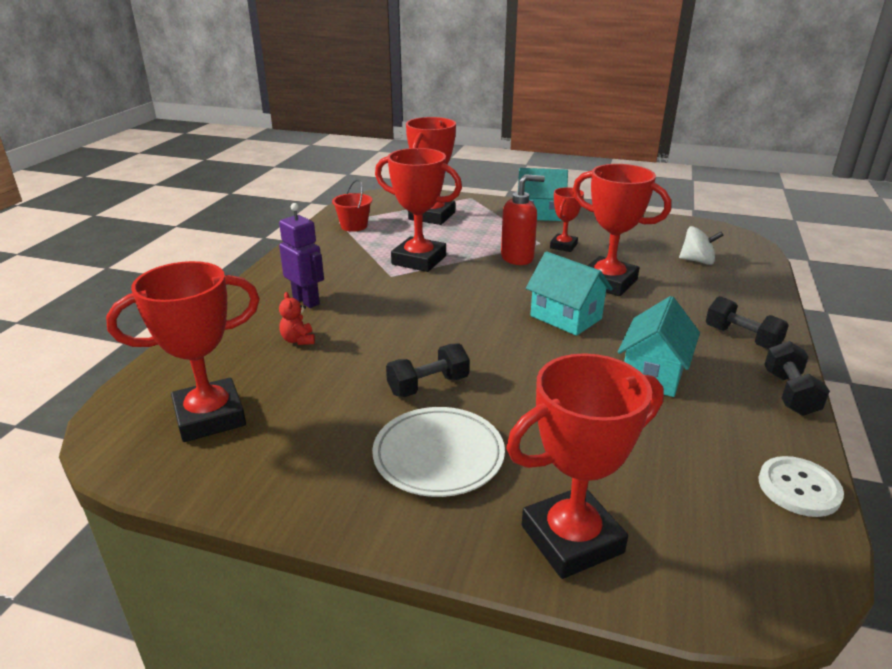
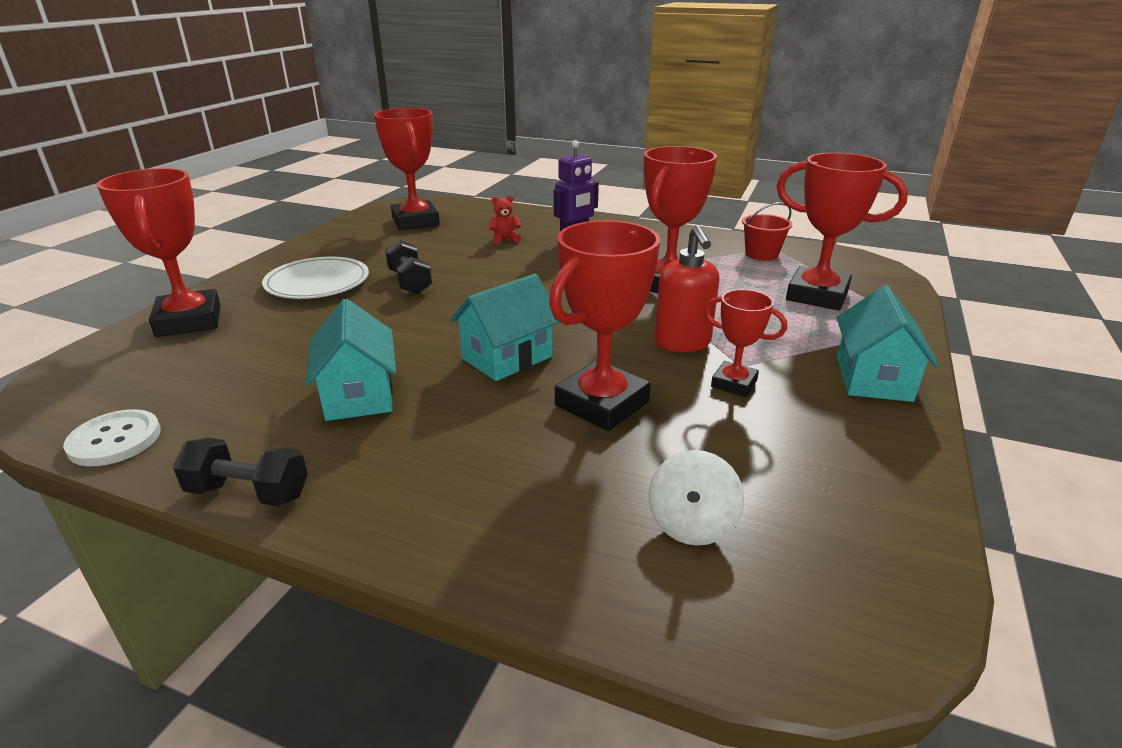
camera: 95 degrees right, 0 degrees up
(653, 373) = (359, 395): turquoise house -> turquoise house turned 45 degrees clockwise
(741, 338) = (399, 492): black dumbbell -> none

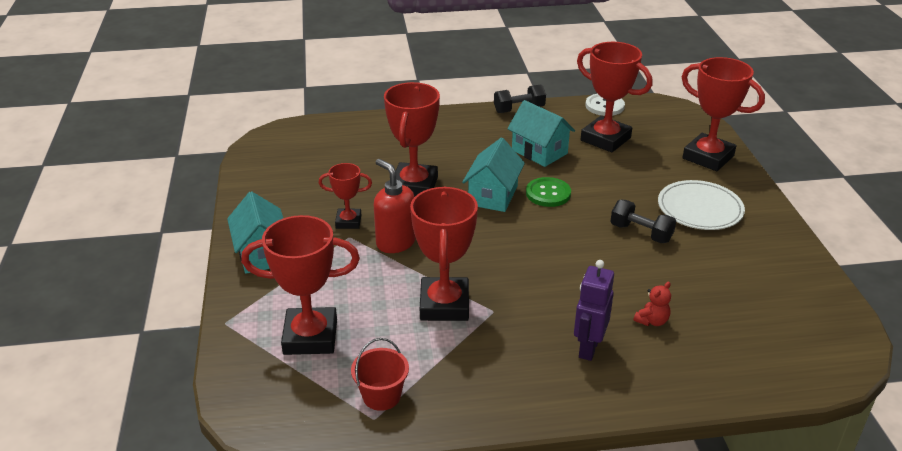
camera: 150 degrees right, 5 degrees up
(415, 221) = (778, 318): red trophy -> red trophy (605, 139)
(438, 340) = (548, 193): none -> green button
(691, 524) = (340, 150): white spinning top -> none

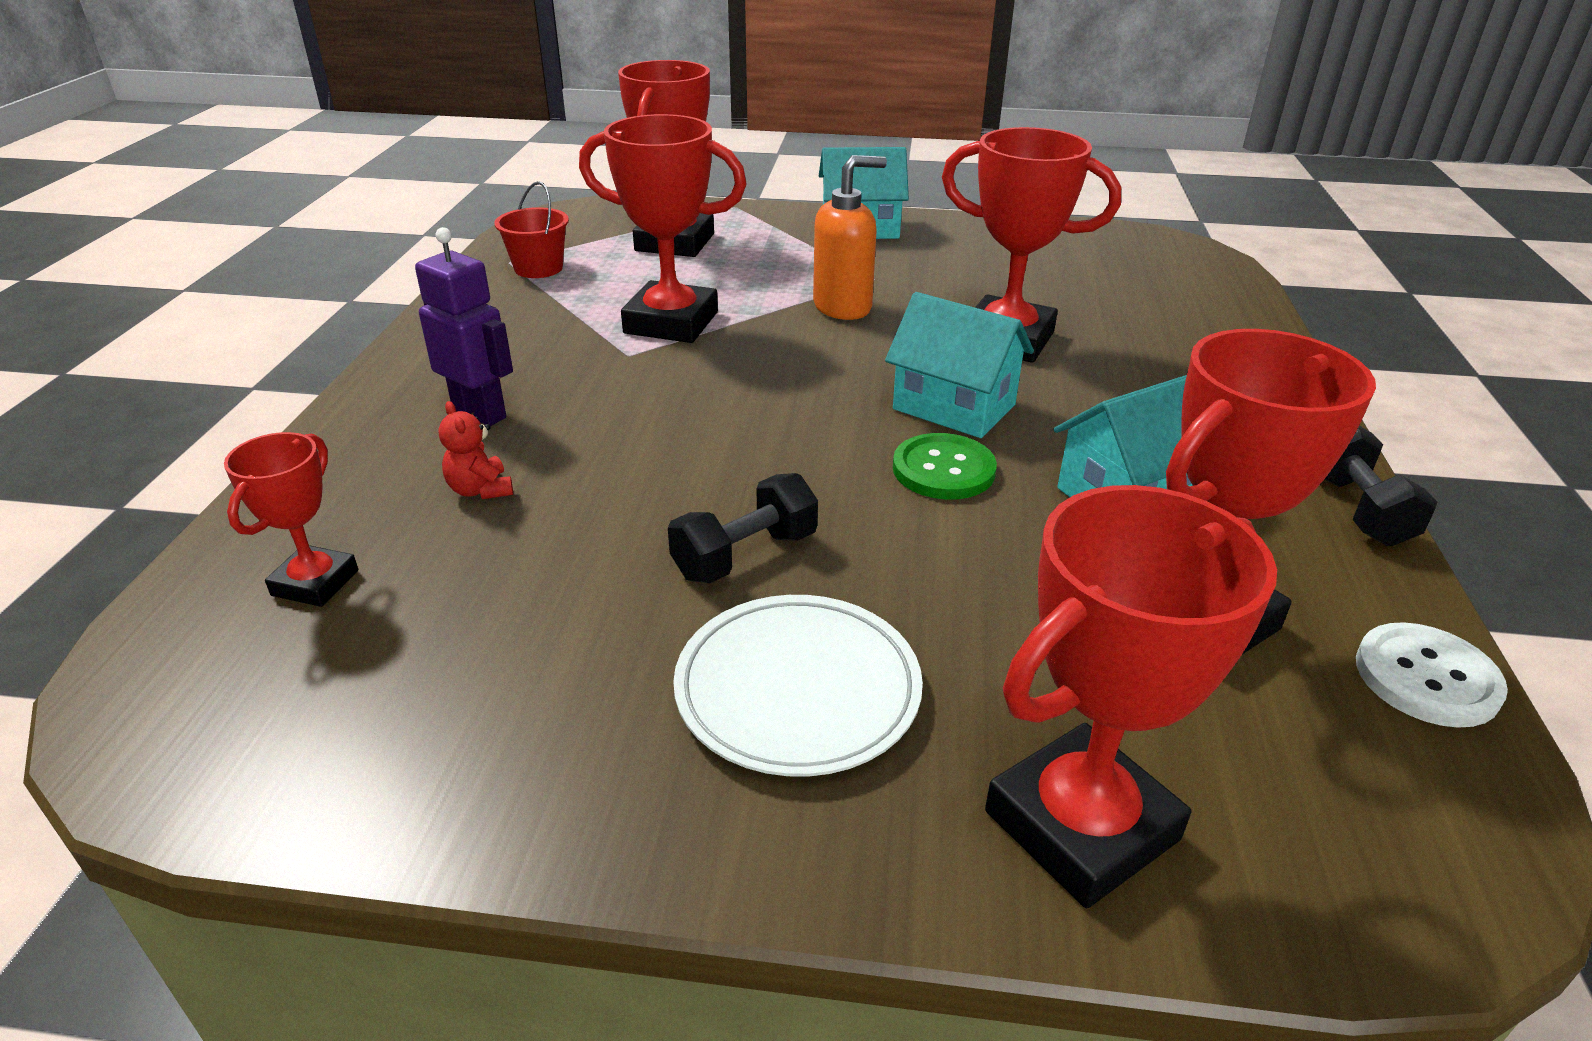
camera: 105 degrees right, 0 degrees up
(348, 222) = (915, 281): red trophy -> red trophy (315, 583)
(395, 243) = (843, 307): red soap dispenser -> orange soap dispenser

